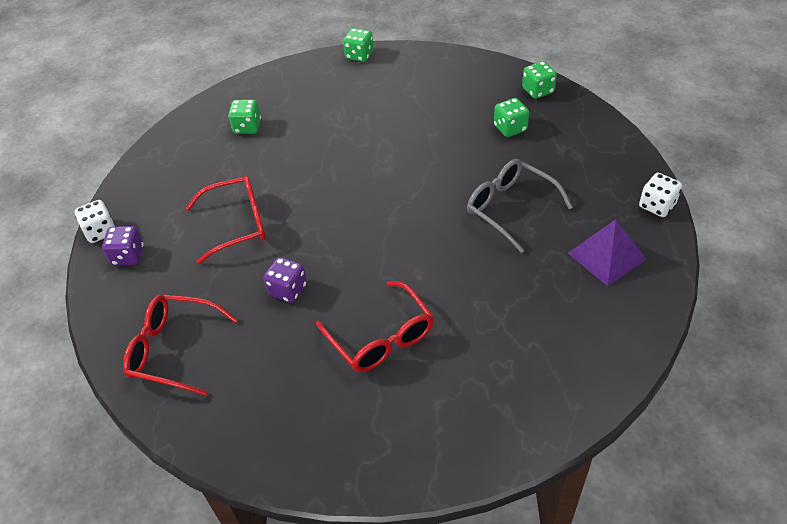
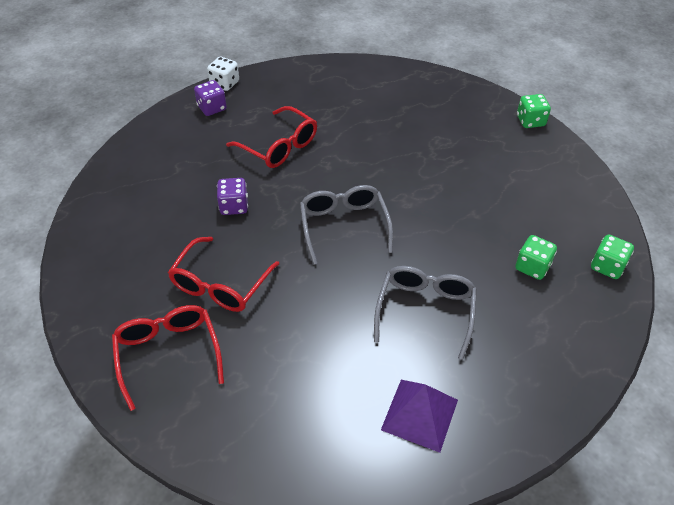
camera: 55 degrees right, 0 degrees up
(174, 349) = (145, 174): red glasses -> red glasses (168, 354)
(247, 127) = (384, 100): green dice -> none
(380, 220) = (344, 226): none -> grey glasses
(657, 205) = (524, 436): white dice -> none

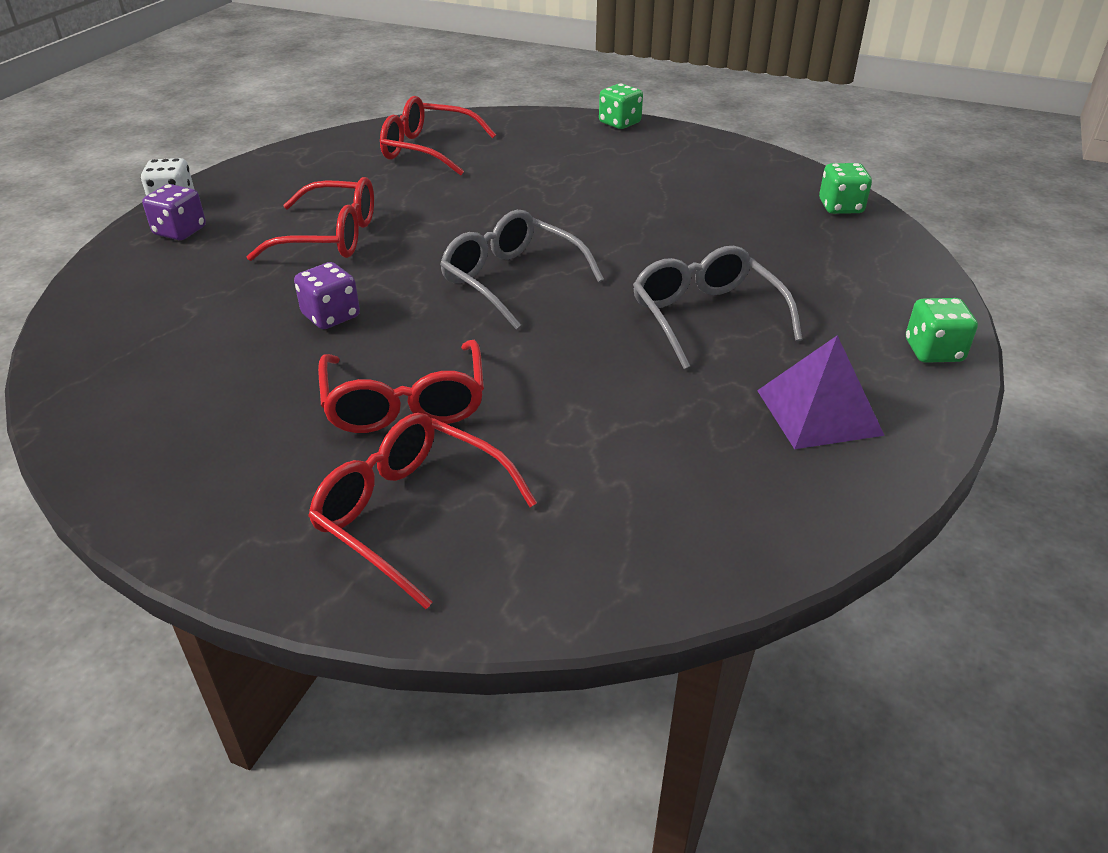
camera: 35 degrees left, 10 degrees down
(389, 97) = (428, 150): none -> red glasses
(532, 267) = (770, 235): green dice -> green dice (933, 351)

